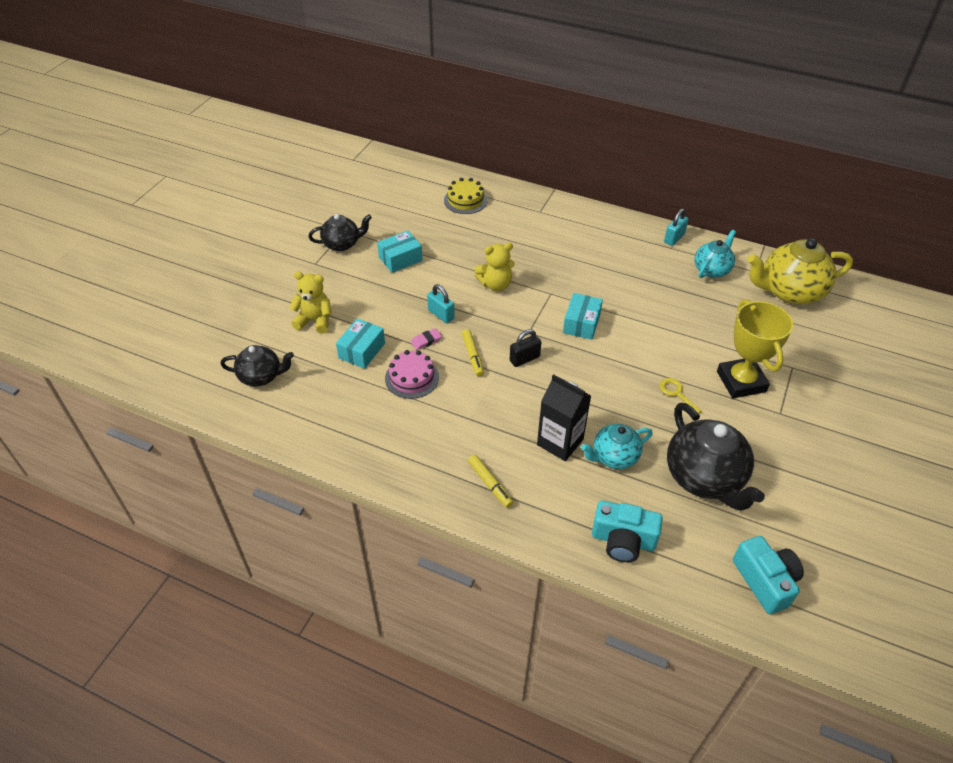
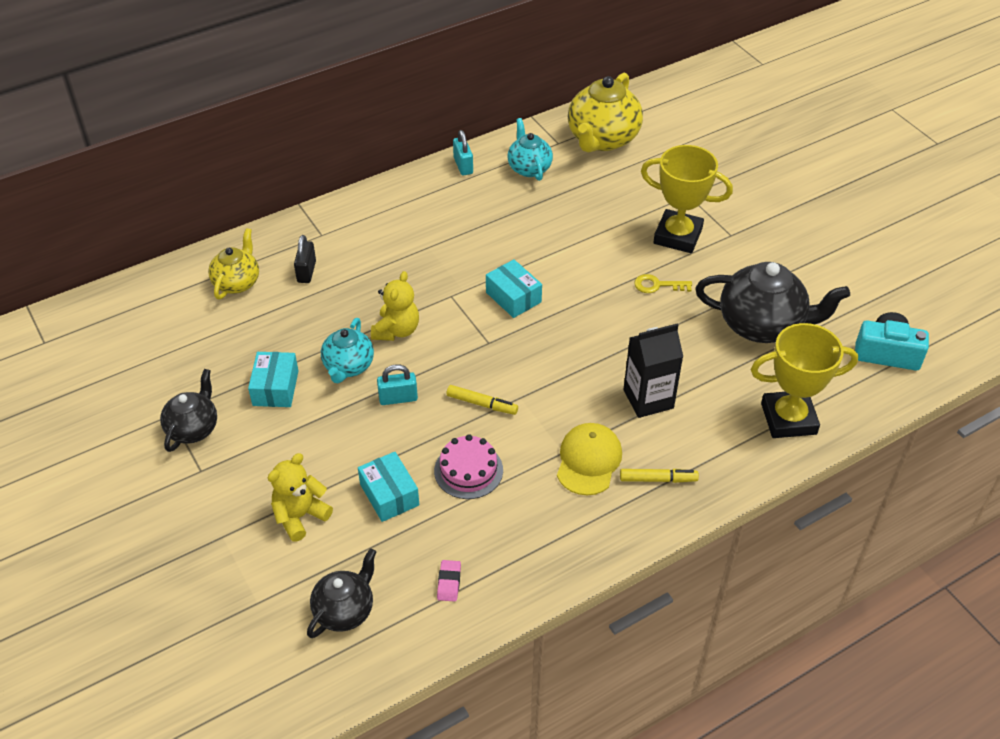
camera: 55 degrees left, 0 degrees up
(426, 341) = (426, 431): pink eraser -> pink eraser (449, 582)
(465, 200) = (237, 282): yellow cake -> yellow teapot
(473, 436) = (588, 461): none -> yellow cap
(524, 359) = (522, 366): black padlock -> black padlock (306, 272)
(614, 457) = (694, 371): turquoise teapot -> turquoise teapot (348, 366)
(623, 540) = (788, 418): turquoise camera -> yellow trophy

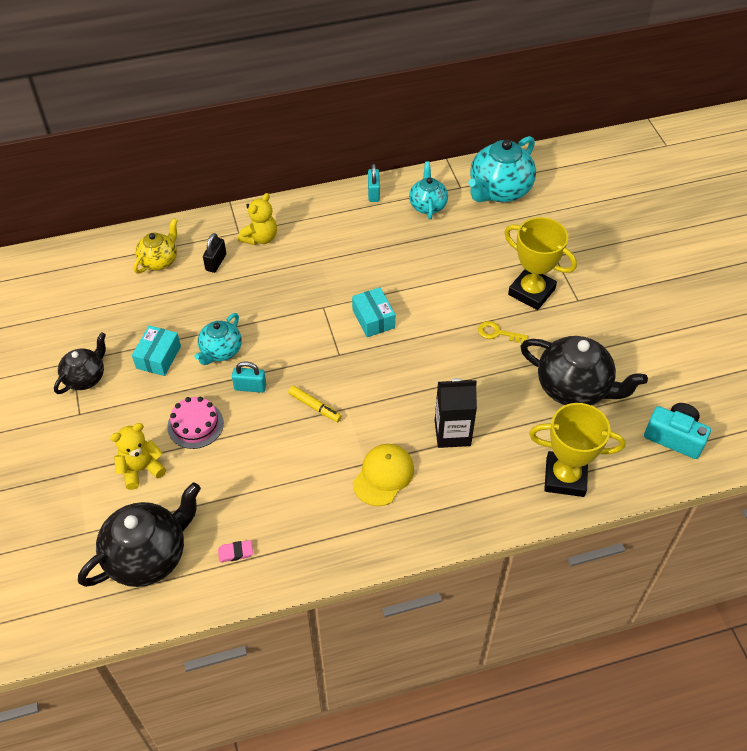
camera: 15 degrees right, 5 degrees up
(345, 610) = (148, 555): black teapot -> black teapot, size x1.69
(389, 495) = (215, 467): turquoise box -> none
(396, 330) = (269, 328): yellow teddy bear -> yellow teddy bear (260, 238)
(449, 582) = (235, 552): pink eraser -> pink eraser turned 60 degrees clockwise
(468, 470) = (284, 461): pink cake -> pink cake (195, 425)
(602, 139) = (499, 191): yellow teapot -> turquoise teapot
(657, 479) = (434, 505): yellow marker -> none

